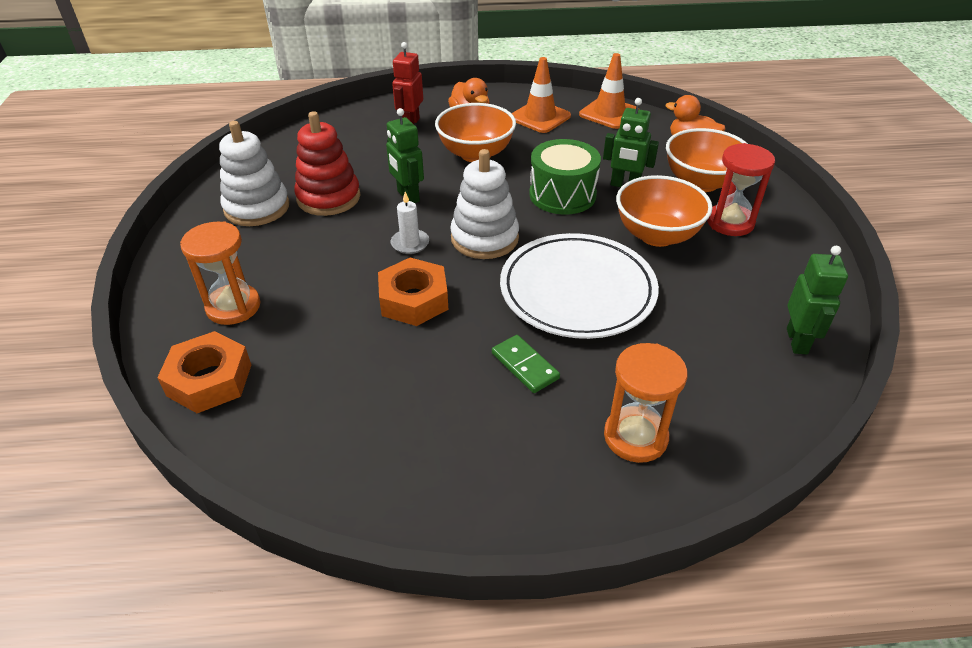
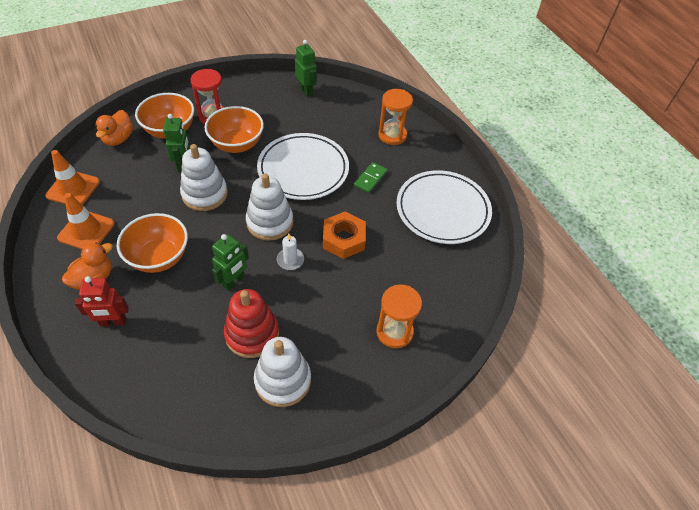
camera: 115 degrees left, 10 degrees up
(209, 380) = (453, 310): orange nut -> none
(402, 445) = (442, 210): none -> white plate
(562, 195) = (205, 194): green drum -> white stacking toy
(797, 341) = (306, 91): green robot -> green robot turned 75 degrees clockwise

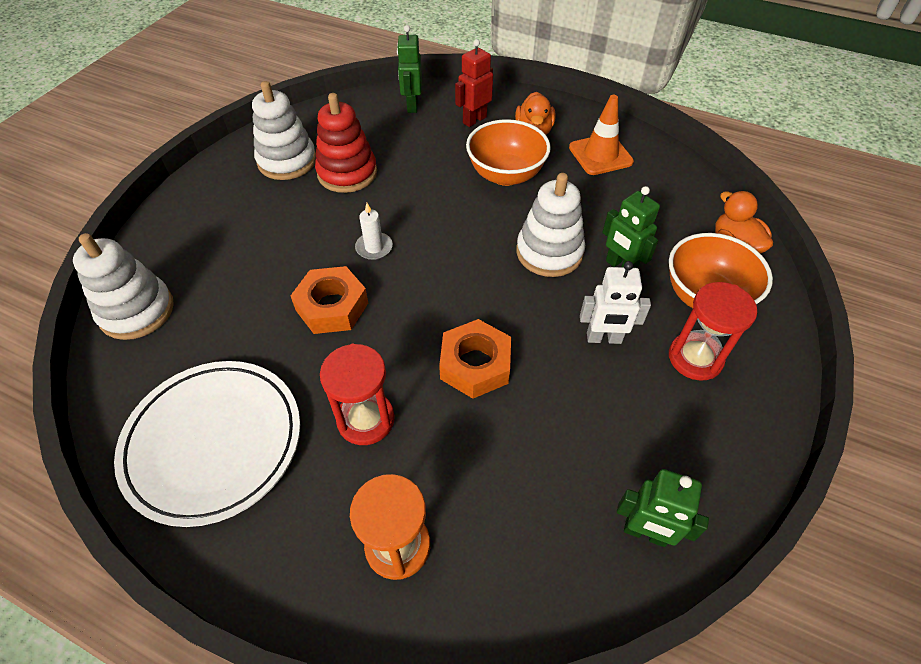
camera: 145 degrees right, 0 degrees up
(73, 189) = (675, 175): orange traffic cone -> none
(234, 281) = (411, 197): green robot -> green robot (412, 105)
(237, 144) = (604, 338): orange bowl -> white robot
(270, 222) = (440, 270): white stacking toy -> white stacking toy (137, 311)
(303, 169) = (475, 364): white plate -> orange nut
(370, 179) = (366, 419): green domino -> red hourglass
(394, 332) = (200, 250): orange hourglass -> none

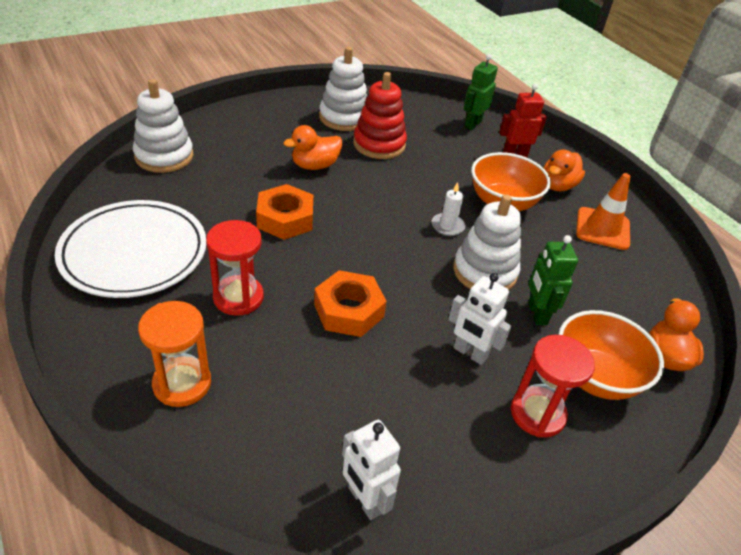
camera: 30 degrees right, 10 degrees down
(307, 231) = (315, 165): none -> orange duck
(374, 247) = (351, 199): white candle -> white candle (447, 226)
(645, 533) = (364, 500): green robot -> white robot

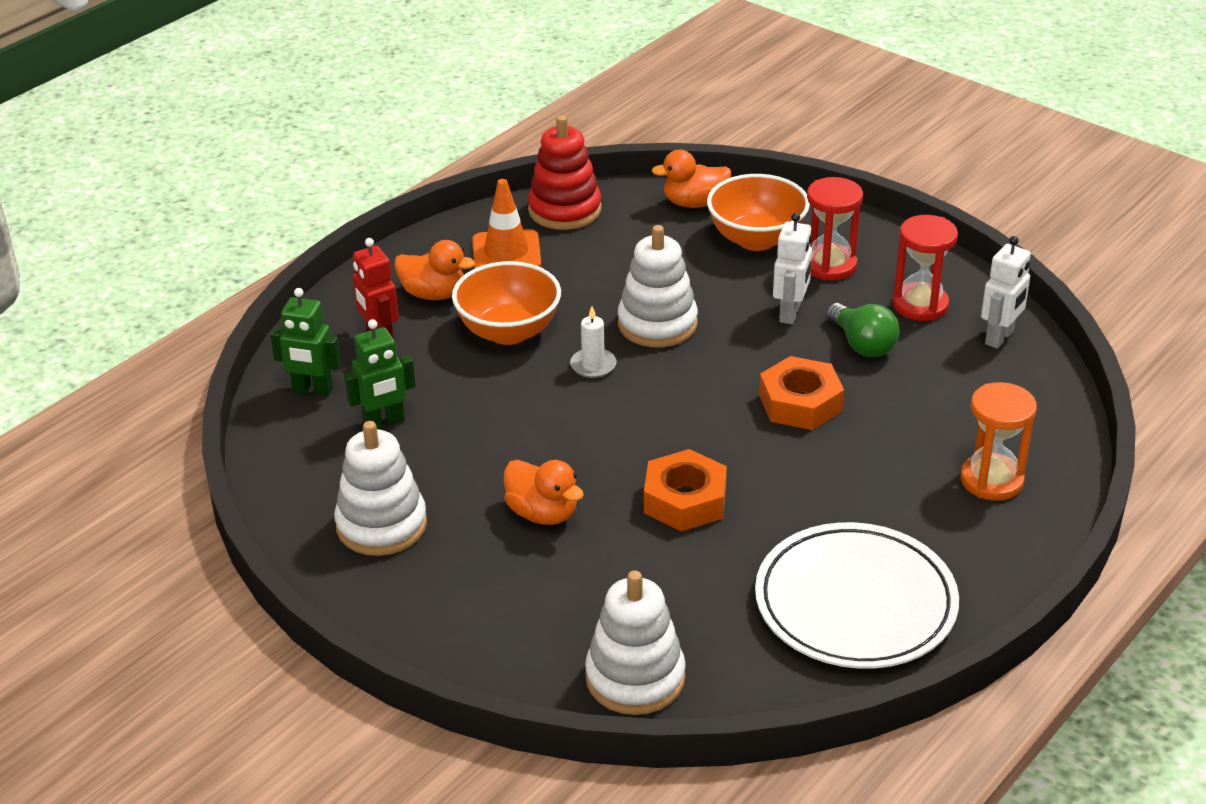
camera: 105 degrees left, 5 degrees down
(238, 297) = (851, 487): red hourglass -> red hourglass (920, 305)
(379, 144) = (439, 467): red stacking toy -> red stacking toy (564, 210)
(404, 382) = (862, 344): none -> green light bulb
(537, 314) = (697, 281): green robot -> green robot (384, 423)

